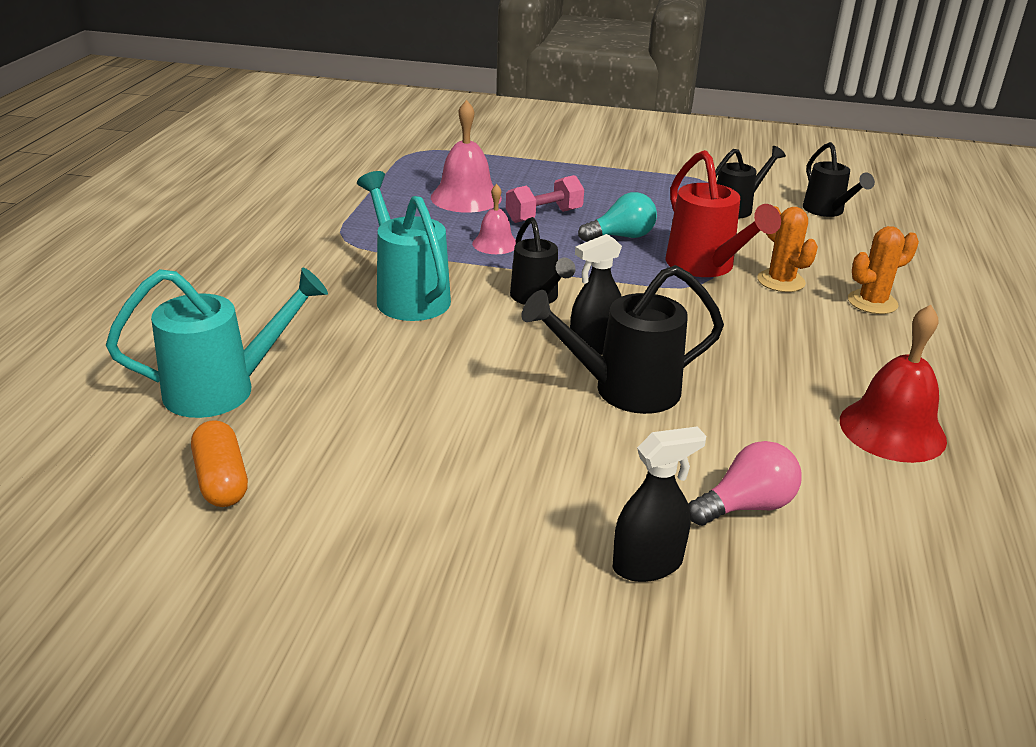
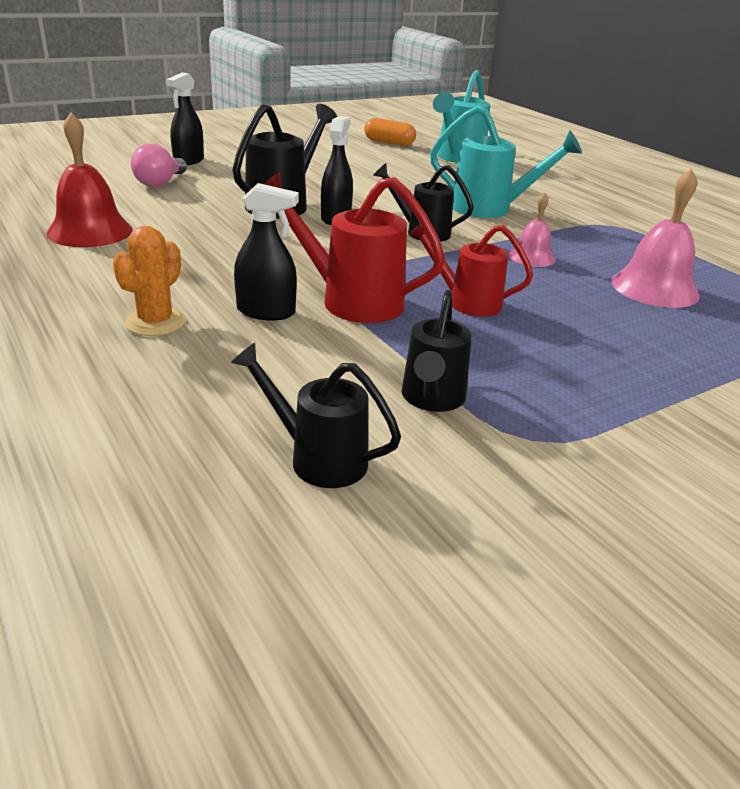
camera: 135 degrees right, 0 degrees up
(544, 216) = (563, 296): pink dumbbell -> none
(621, 236) = (467, 302): turquoise light bulb -> red watering can
(781, 281) = (266, 312): orange cactus -> black spray bottle

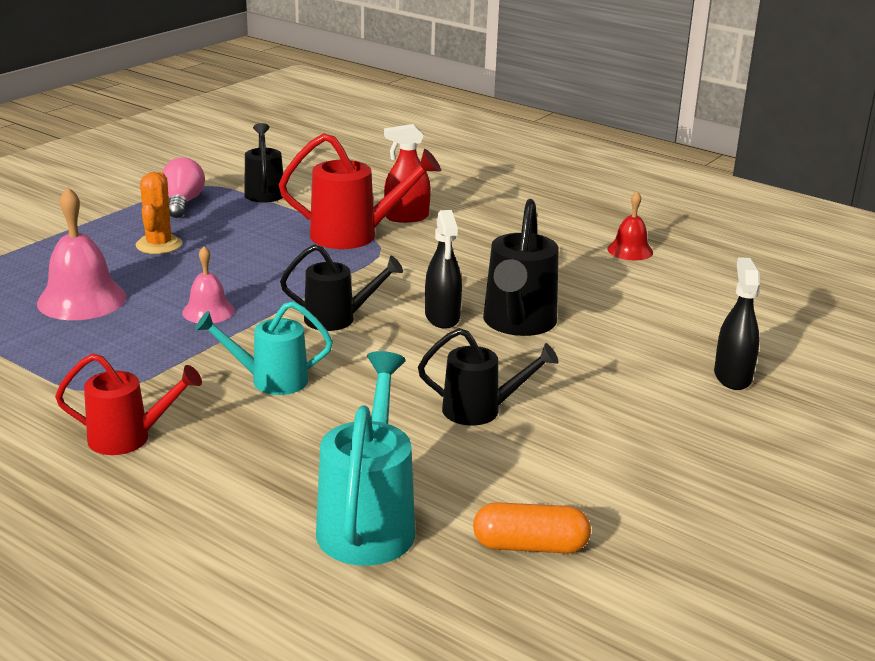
camera: 160 degrees right, 5 degrees down
(90, 231) = (630, 250): red bell -> red bell, size x0.59
(155, 322) = (467, 199): orange cactus -> orange cactus (159, 245)
(160, 183) = (686, 324): pink light bulb -> pink light bulb (182, 203)
(266, 312) = (406, 217): black spray bottle -> red spray bottle
(318, 458) = (310, 163): black watering can -> black watering can (480, 410)
(467, 302) = (262, 251): red watering can -> red watering can (128, 438)
(489, 209) = (271, 380): turquoise watering can -> turquoise watering can, size x0.66

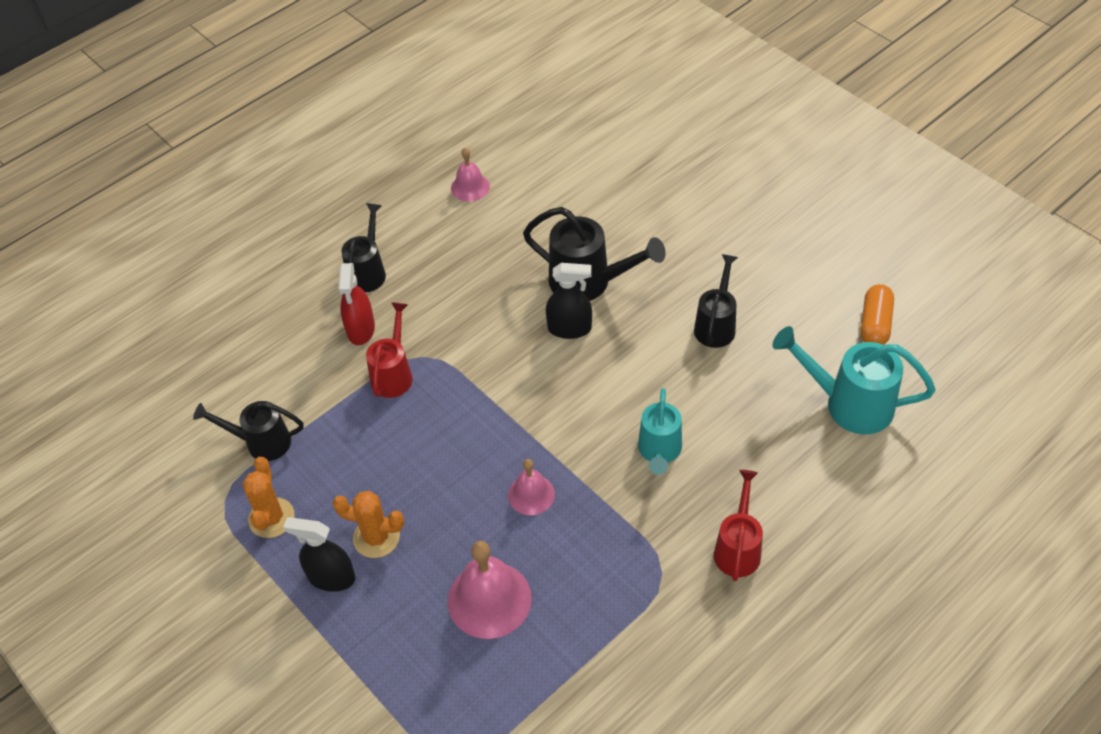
camera: 75 degrees left, 25 degrees up
(182, 203) = (271, 518): pink light bulb -> orange cactus
(337, 319) = (561, 400): black watering can -> black watering can (368, 272)
(354, 235) = (393, 374): red watering can -> red watering can, size x0.66
(630, 250) = (470, 187): red bell -> pink bell
(732, 377) = (683, 179): black spray bottle -> black spray bottle (331, 577)

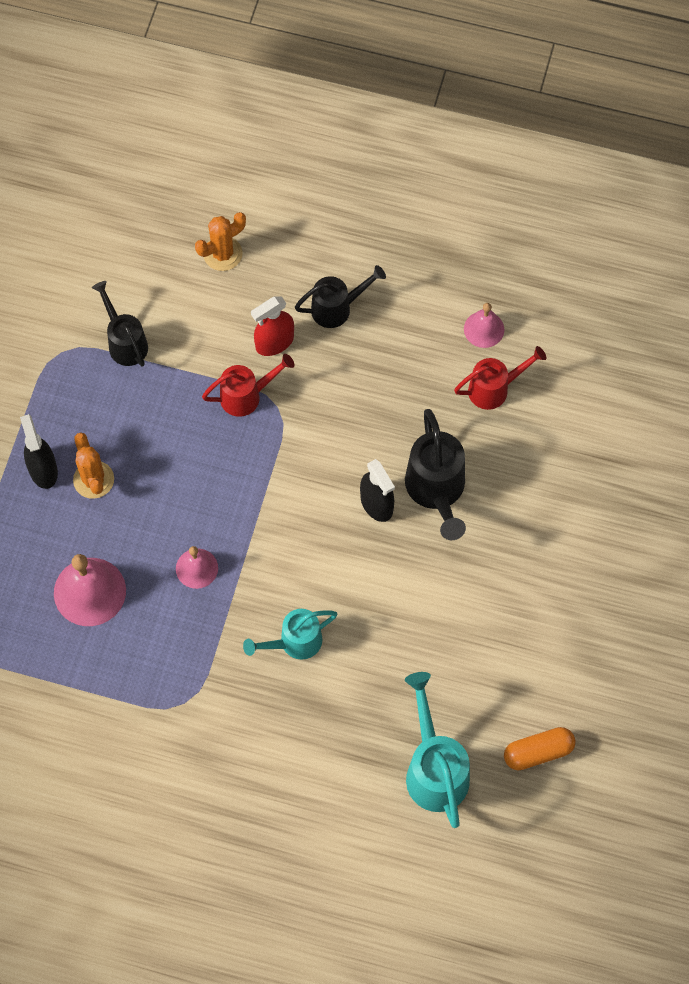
camera: 55 degrees right, 15 degrees up
(271, 518) = (66, 395): orange cactus -> orange cactus (222, 254)
(716, 325) = (454, 620): black watering can -> none
(738, 548) = (239, 748): red watering can -> red watering can (494, 389)

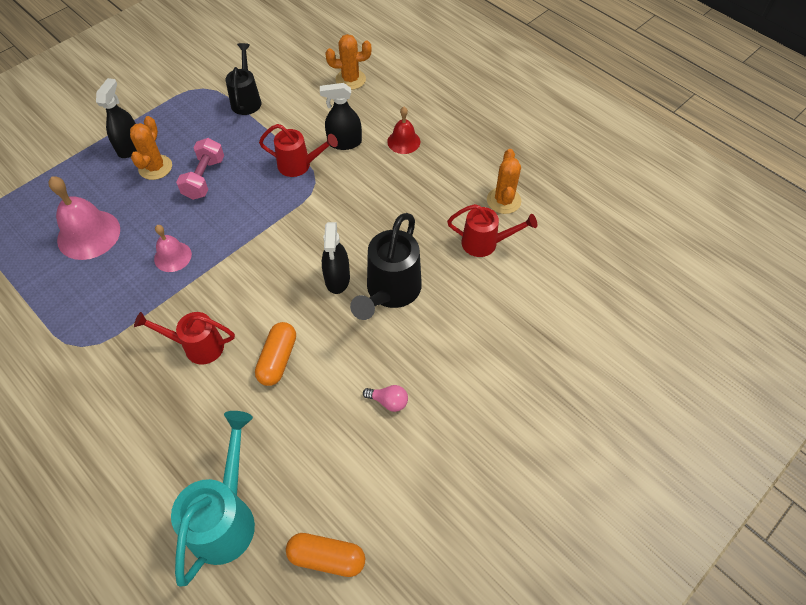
camera: 30 degrees right, 10 degrees down
(157, 465) = (204, 178): none -> pink dumbbell
(274, 342) = (344, 142): red spray bottle -> black spray bottle
(295, 642) = (197, 346): turquoise watering can -> red watering can
(337, 308) = (403, 141): black watering can -> red bell
(378, 613) = (278, 359): none -> orange capsule
(484, 329) = (503, 201): pink bell -> orange cactus
(503, 597) = (388, 401): none -> pink light bulb

